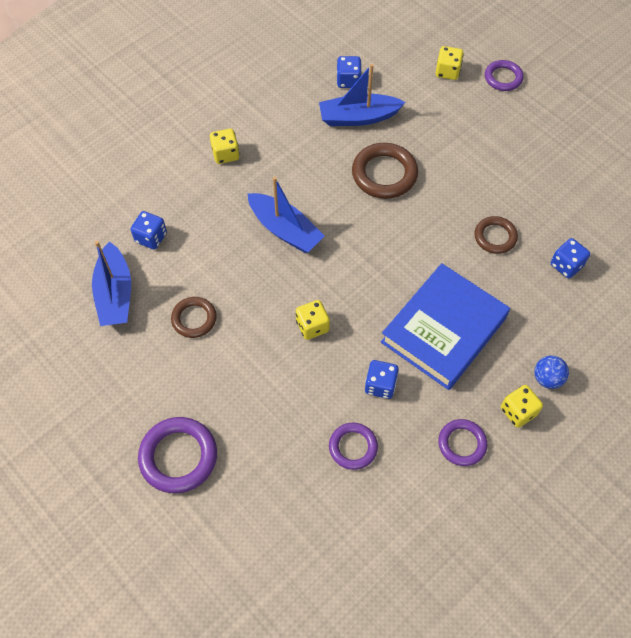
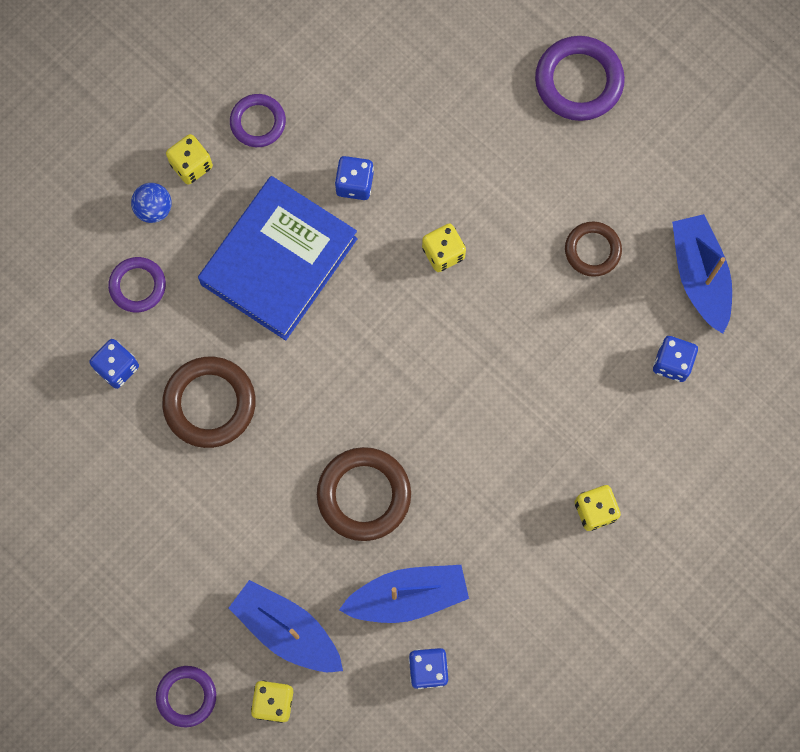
camera: 175 degrees right, 15 degrees up
(285, 230) = (494, 390): blue boat -> blue boat (287, 630)
(353, 447) = (382, 108): purple ring -> purple ring (137, 286)
(495, 237) = (209, 403): brown ring -> brown ring, size x1.60

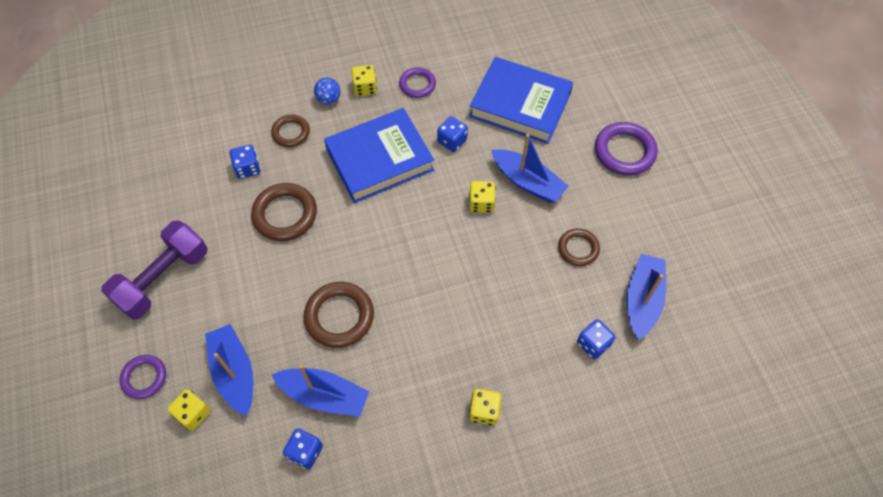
camera: 30 degrees right, 15 degrees down
(118, 570) = (163, 278): none -> purple dumbbell
(137, 286) = (291, 133): purple ring -> brown ring
(410, 81) = (520, 105): none -> blue book
(483, 191) = (528, 182): none -> blue boat

